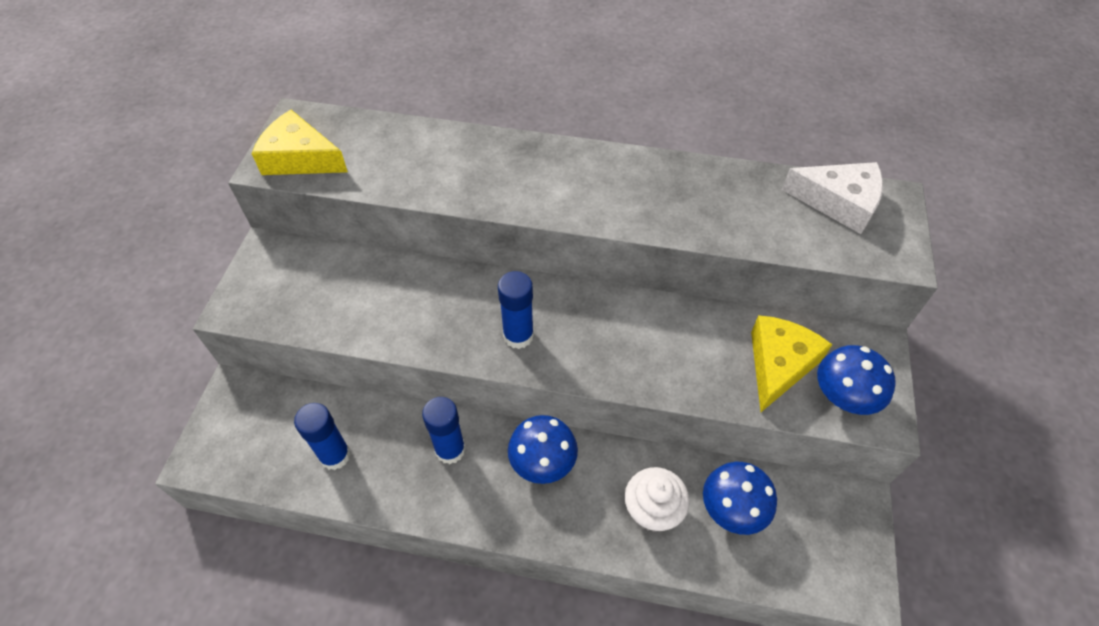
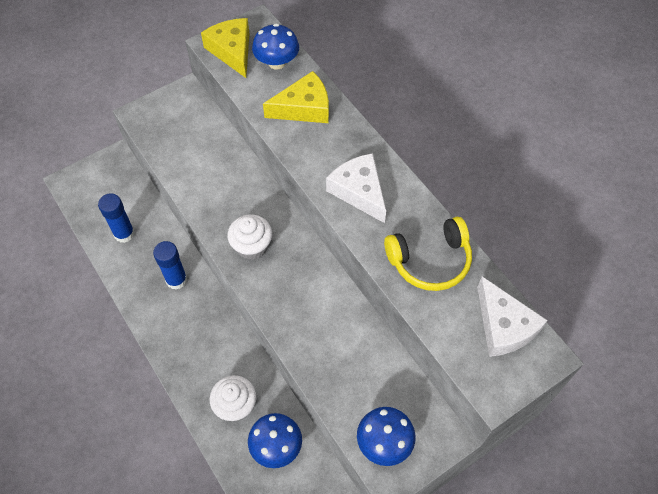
camera: 45 degrees right, 5 degrees up
(518, 335) = (252, 246): blue glue stick -> white cupcake
(542, 462) = (212, 328): blue mushroom -> blue mushroom (277, 62)
(588, 190) = (359, 191): none -> white cheese
(720, 199) = (430, 260): none -> yellow headphones
(779, 365) = (370, 391): yellow cheese -> yellow cheese (304, 108)

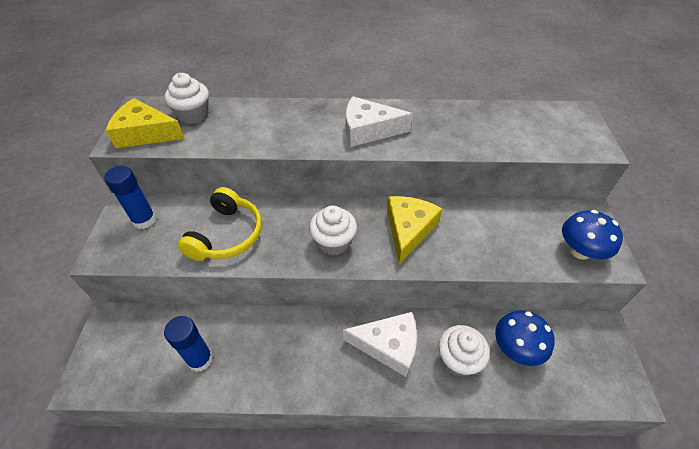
camera: 55 degrees left, 10 degrees down
(176, 280) = (292, 339): blue glue stick -> blue glue stick (144, 220)
(277, 62) = (193, 115): blue mushroom -> white cupcake
(304, 108) = (257, 121): yellow cheese -> yellow cheese (408, 230)
(430, 260) = (463, 125): yellow headphones -> yellow headphones (226, 235)
(503, 326) = (543, 118): white cheese -> white cheese (388, 346)

